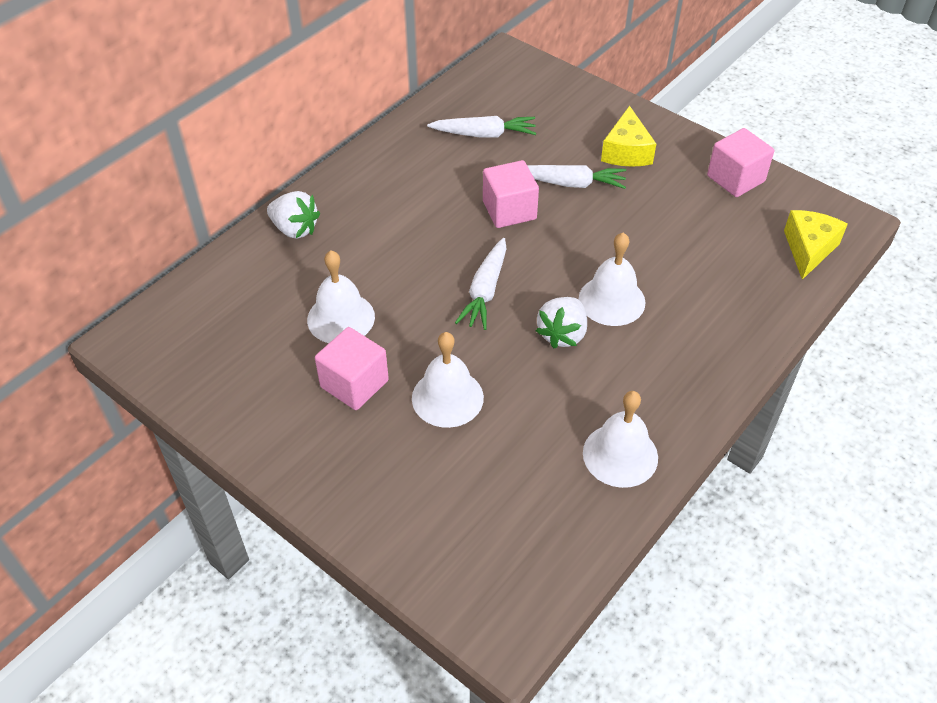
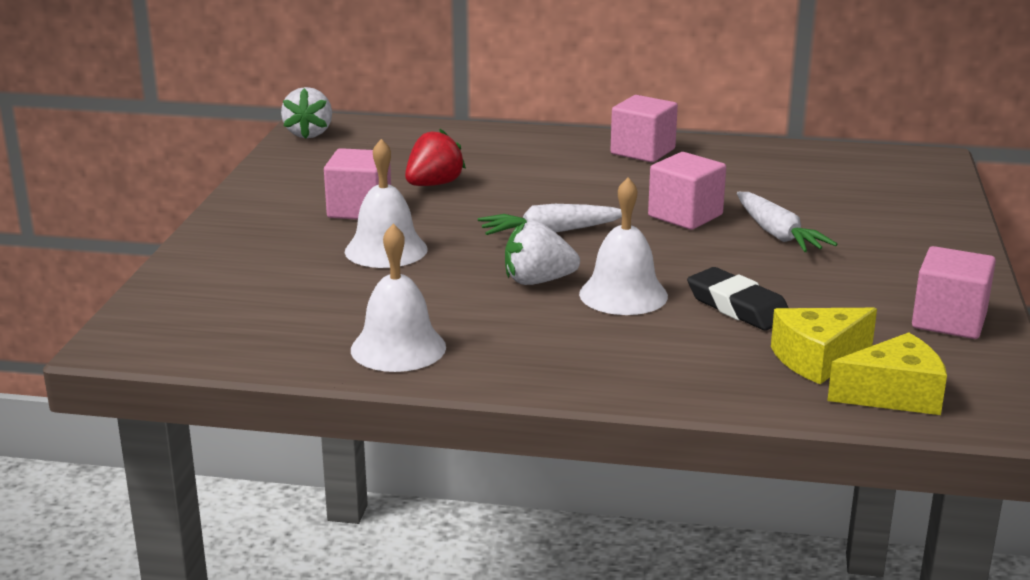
camera: 60 degrees right, 25 degrees down
(295, 229) = (521, 141): white strawberry -> white strawberry (309, 134)
(341, 318) = (434, 184): white bell -> red strawberry
(377, 175) = (642, 151): none -> pink cube
(484, 134) = (782, 178): white carrot -> none
(626, 151) = (883, 249): yellow cheese -> yellow cheese (818, 359)
(663, 255) = (738, 307): none -> black eraser

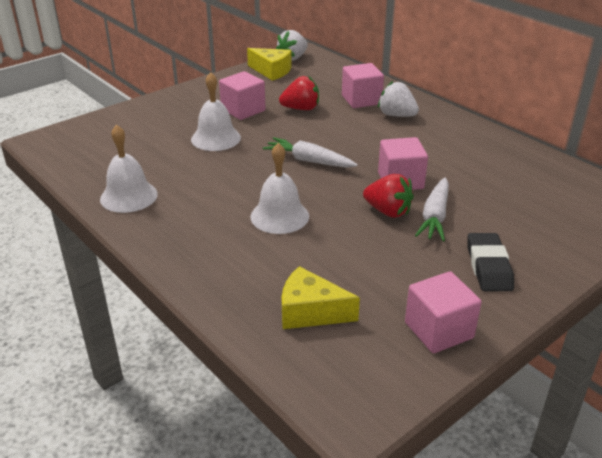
camera: 40 degrees right, 10 degrees up
(538, 281) = (252, 188): white strawberry -> white strawberry (396, 115)
(642, 151) = (449, 128): pink cube -> pink cube (361, 100)
(725, 247) = (388, 211): none -> red strawberry
(738, 307) = (326, 254): black eraser -> black eraser (488, 266)
(893, 394) = (311, 361): yellow cheese -> yellow cheese (271, 71)

